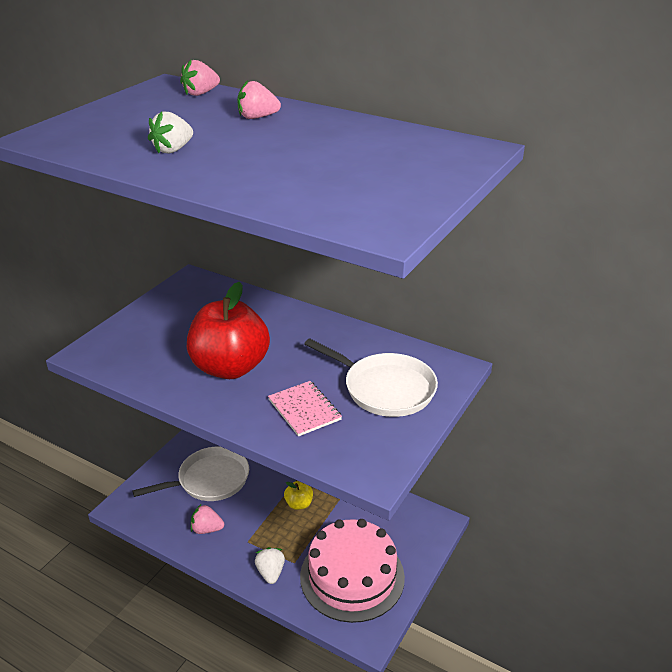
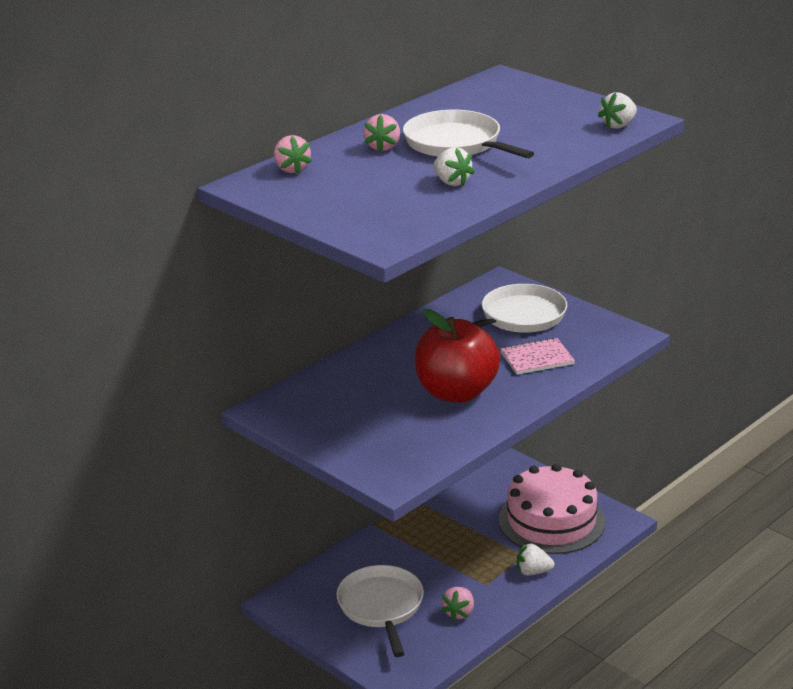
camera: 75 degrees left, 5 degrees down
(273, 143) = (456, 144): none -> white pan
(299, 504) = (444, 543): yellow apple -> none
(357, 218) = (618, 125): none -> white strawberry

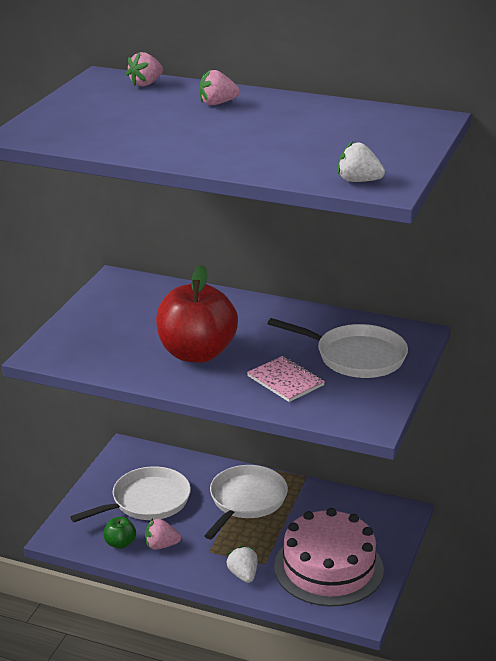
camera: 65 degrees right, 0 degrees up
(439, 639) = (120, 543): none -> green apple
(451, 182) = (160, 137): white strawberry -> none
(456, 144) = (248, 126): white pan -> white pan (246, 500)

